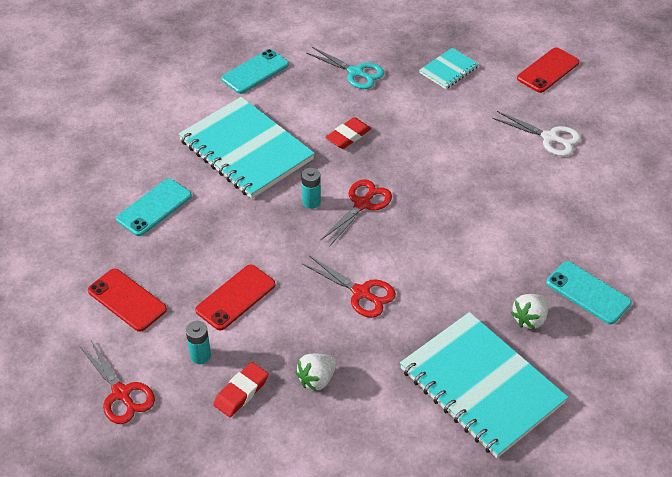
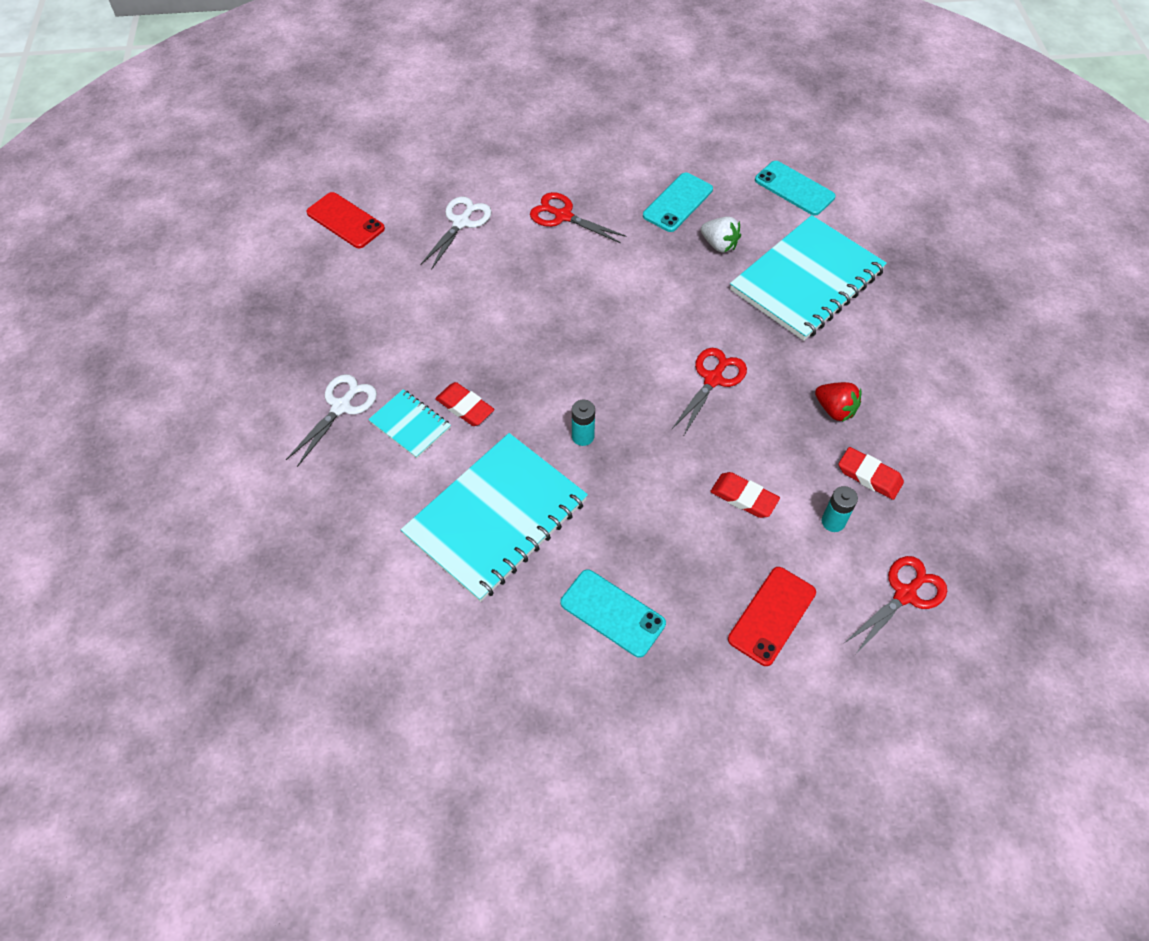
camera: 95 degrees left, 10 degrees up
(236, 297) = (743, 497): red phone -> red eraser
(255, 72) = (334, 526): turquoise phone -> turquoise phone (794, 188)
(317, 379) = (835, 410): white strawberry -> red strawberry
(356, 72) = (341, 407): turquoise scissors -> white scissors
(362, 204) = (581, 386): red scissors -> red scissors (563, 216)
(448, 70) = (340, 311): turquoise notebook -> turquoise notebook (410, 425)

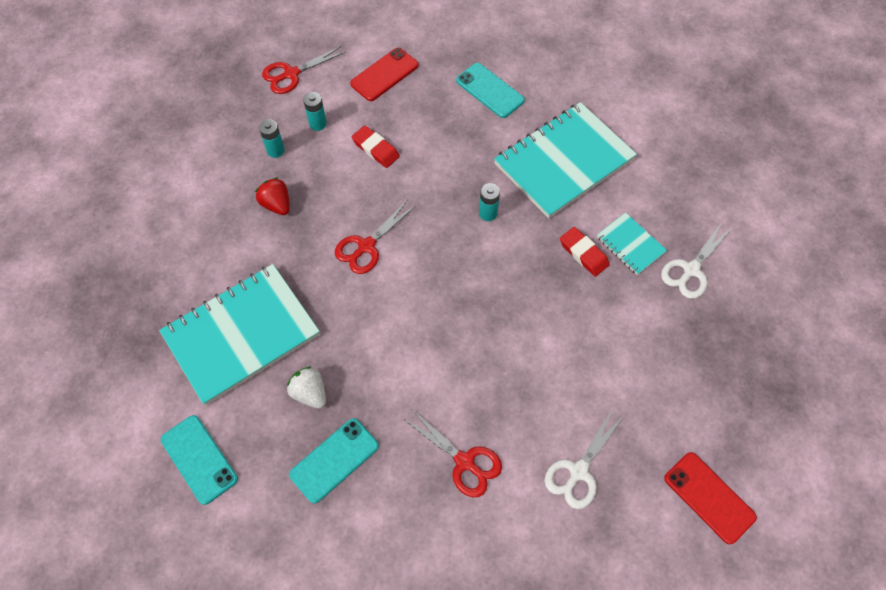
camera: 170 degrees left, 5 degrees up
(869, 476) = (275, 150): red eraser -> turquoise battery

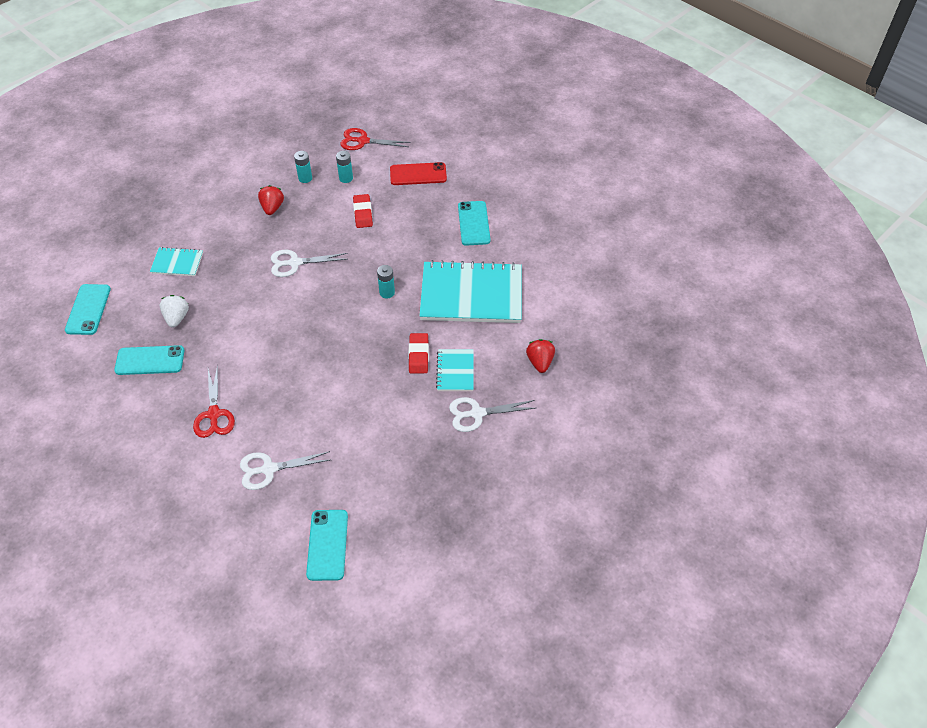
camera: 40 degrees right, 10 degrees down
(241, 334) = (177, 263): turquoise notebook -> turquoise notebook, size x0.47
(366, 246) = (295, 263): red scissors -> white scissors
(687, 183) = (540, 362): none -> red strawberry
(709, 497) = (327, 545): red phone -> turquoise phone

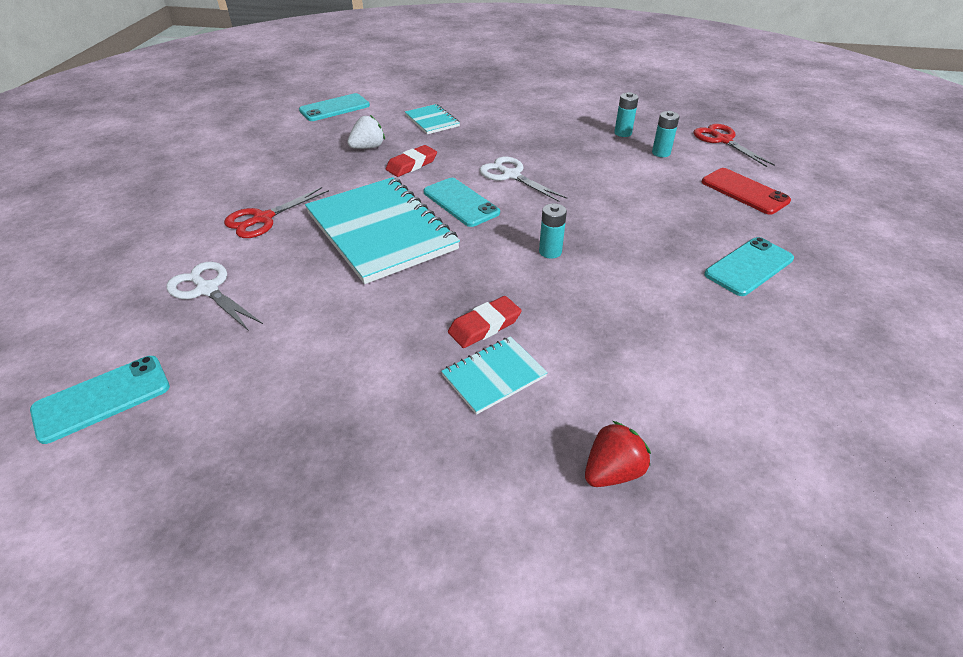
camera: 55 degrees right, 10 degrees down
(150, 360) = (303, 157): turquoise phone -> turquoise phone (461, 202)
(272, 208) = (560, 134): red strawberry -> none
(363, 213) = (634, 183): red eraser -> red eraser (412, 165)
(471, 295) = (638, 324): turquoise notebook -> turquoise notebook (381, 231)
(477, 413) = (439, 443): white scissors -> none

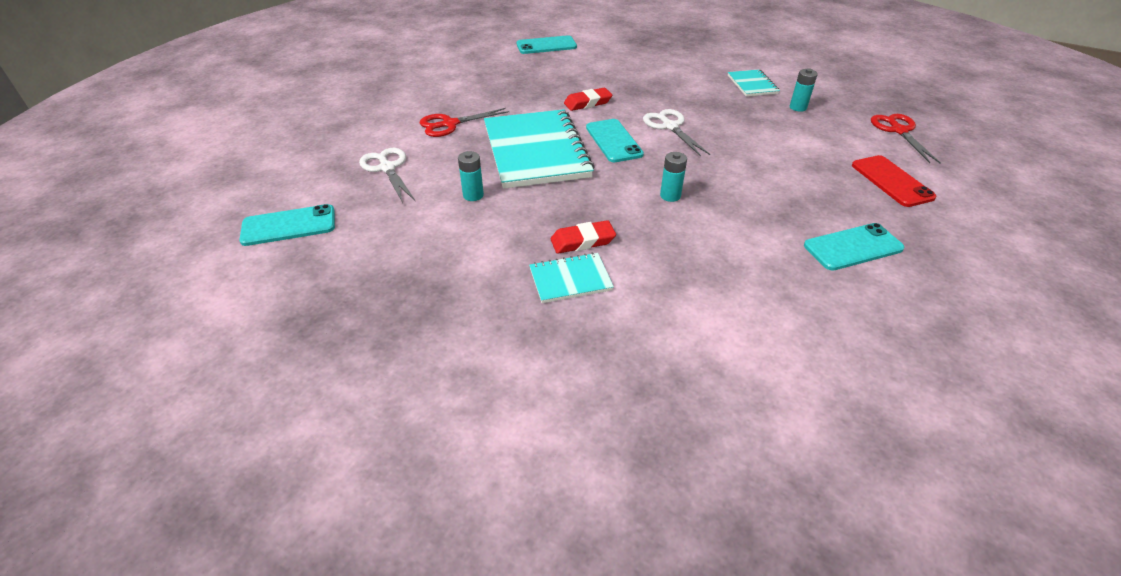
camera: 20 degrees right, 0 degrees up
(368, 147) = (558, 82): white strawberry -> none
(432, 121) = (624, 69): turquoise notebook -> turquoise notebook (752, 84)
(612, 471) = (628, 372): red strawberry -> none
(661, 153) = (826, 131): turquoise battery -> turquoise battery (473, 195)

